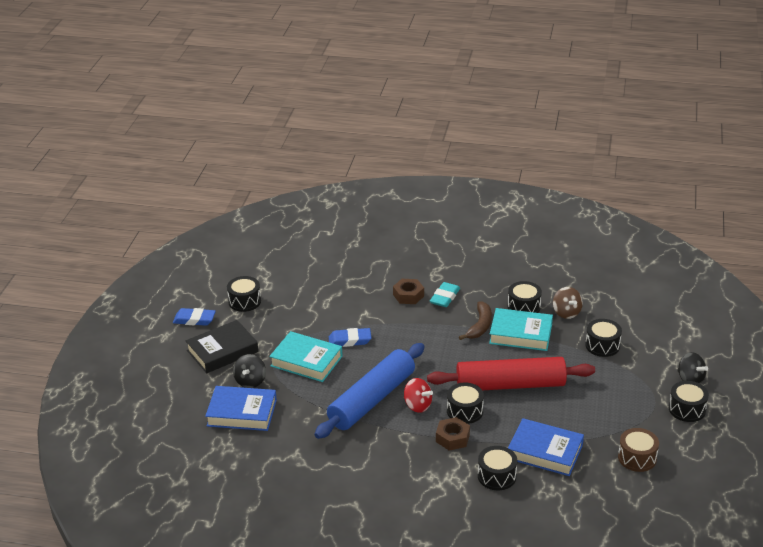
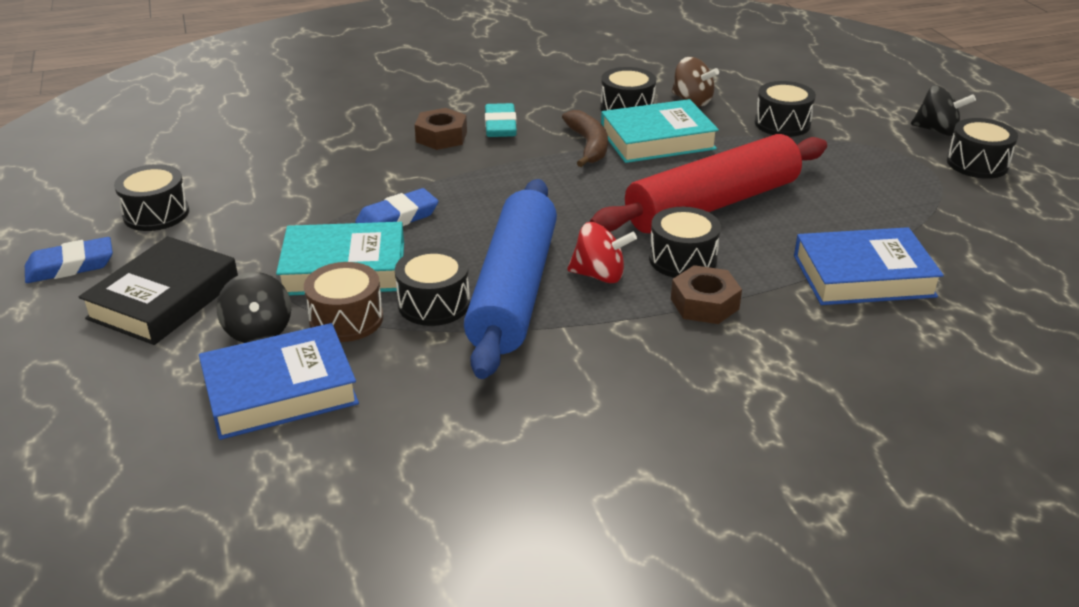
camera: 30 degrees left, 0 degrees up
(496, 476) = (834, 336): black drum -> black drum (434, 304)
(637, 458) = (994, 241): brown drum -> brown drum (346, 319)

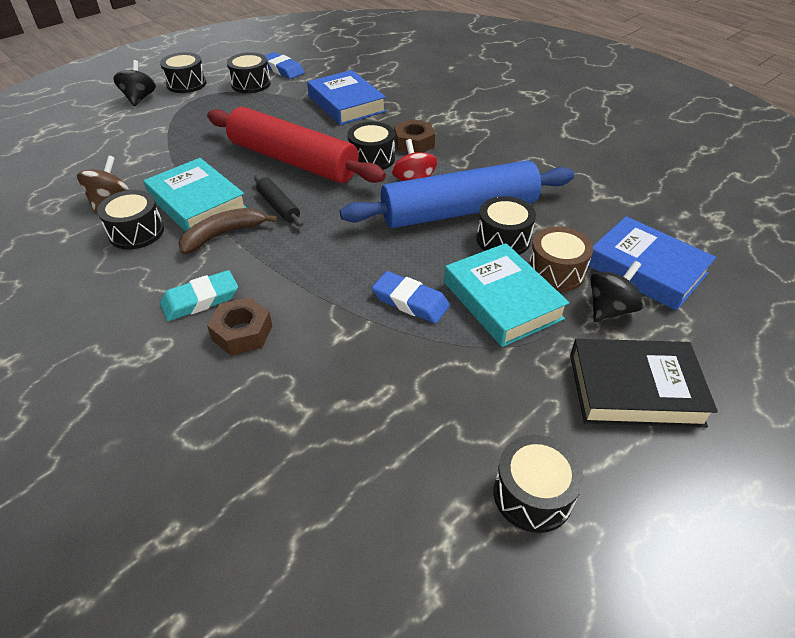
camera: 115 degrees left, 10 degrees up
(70, 266) = (668, 505): blue eraser -> blue eraser (282, 69)
(616, 180) = (278, 206): none -> black rolling pin
(782, 124) = (146, 154): black drum -> black drum (251, 84)

